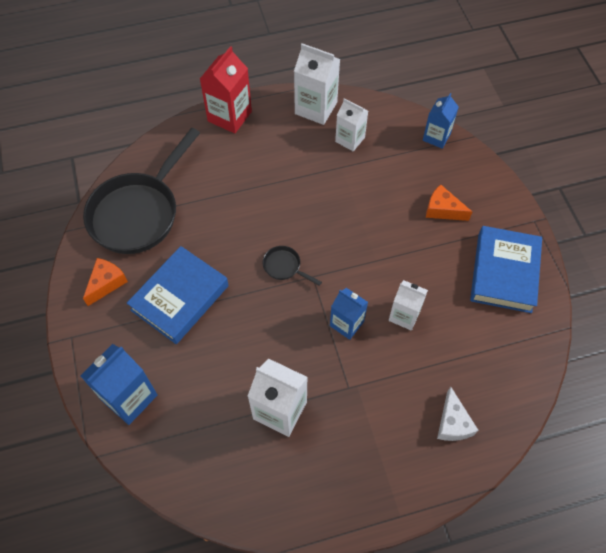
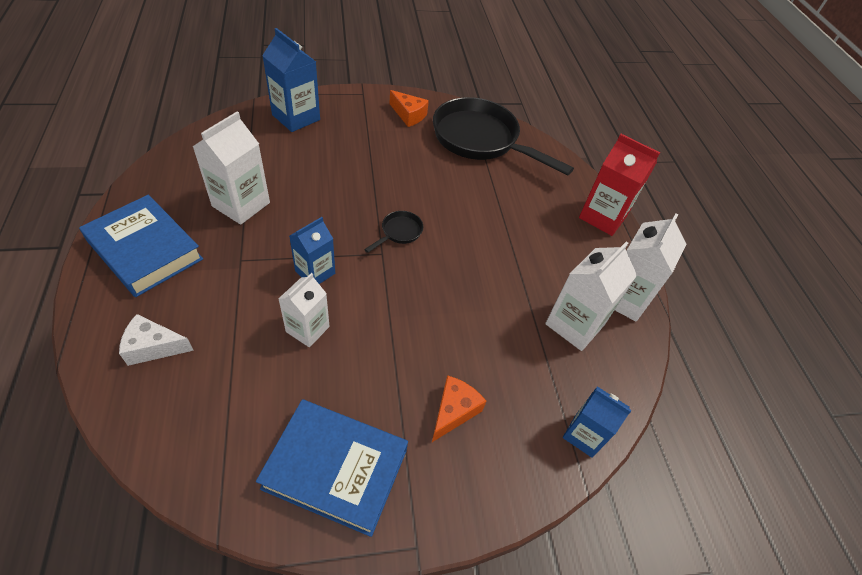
camera: 90 degrees right, 10 degrees down
(180, 298) = (382, 155): blue book -> blue book (145, 250)
(350, 139) = (574, 324): white carton -> white carton, size x1.52

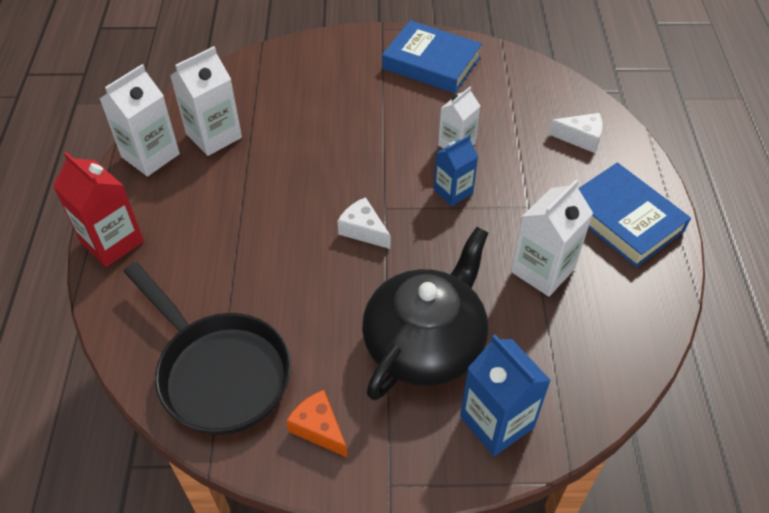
camera: 165 degrees left, 0 degrees up
(342, 156) = (425, 342): none -> black teapot
(399, 232) = (363, 230): black pan -> white cheese
(453, 411) = (342, 86): orange cheese -> none
(584, 435) = (248, 68): blue carton -> none

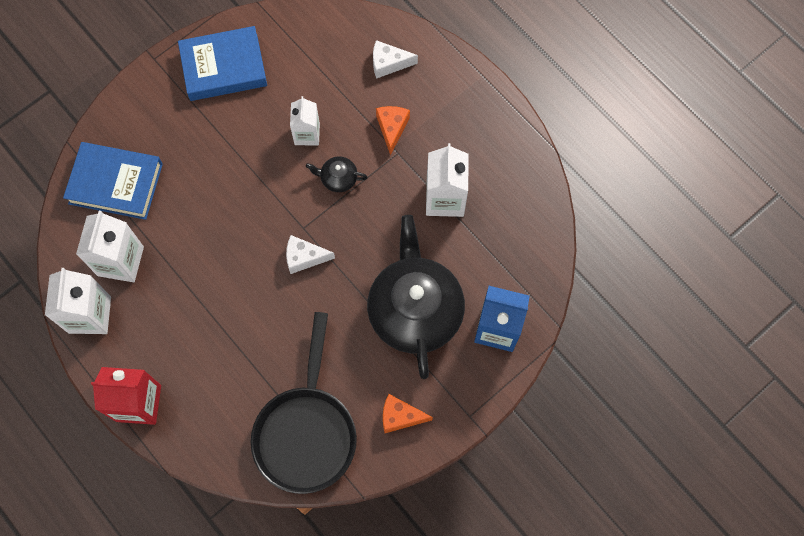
camera: 40 degrees left, 20 degrees up
(219, 372) = (306, 432): black pan -> black pan turned 90 degrees clockwise
(453, 191) = (338, 178): blue carton -> black teapot
(539, 185) = (392, 128): none -> orange cheese
(580, 138) = (388, 63): white cheese -> white cheese turned 150 degrees counterclockwise
(624, 219) = (467, 117): blue book -> blue book (116, 183)

